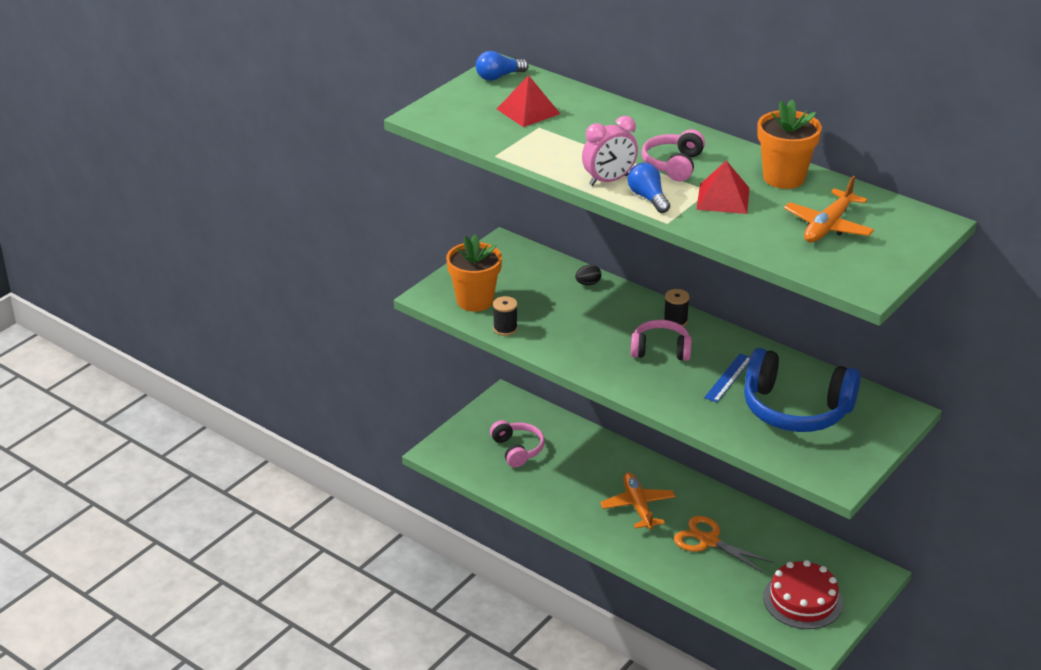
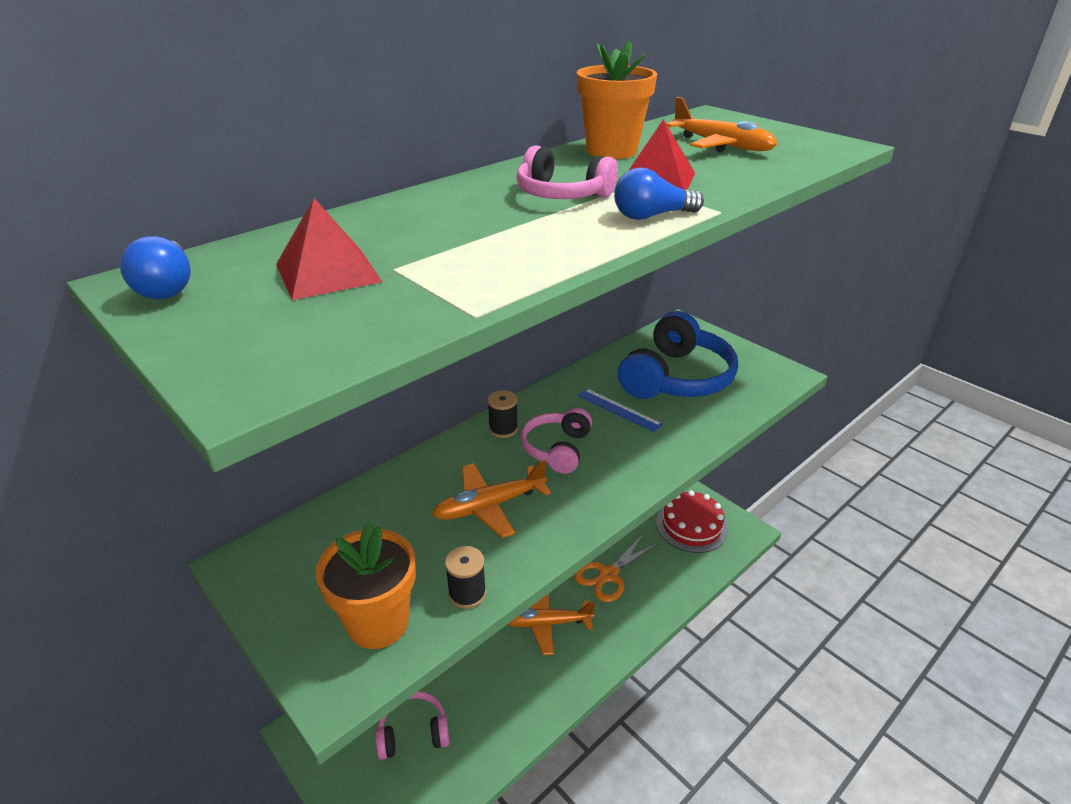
camera: 80 degrees left, 0 degrees up
(585, 327) = (490, 506): none -> orange plane
(588, 283) = (392, 488): black egg -> none
(609, 180) = (595, 234): pink clock -> none

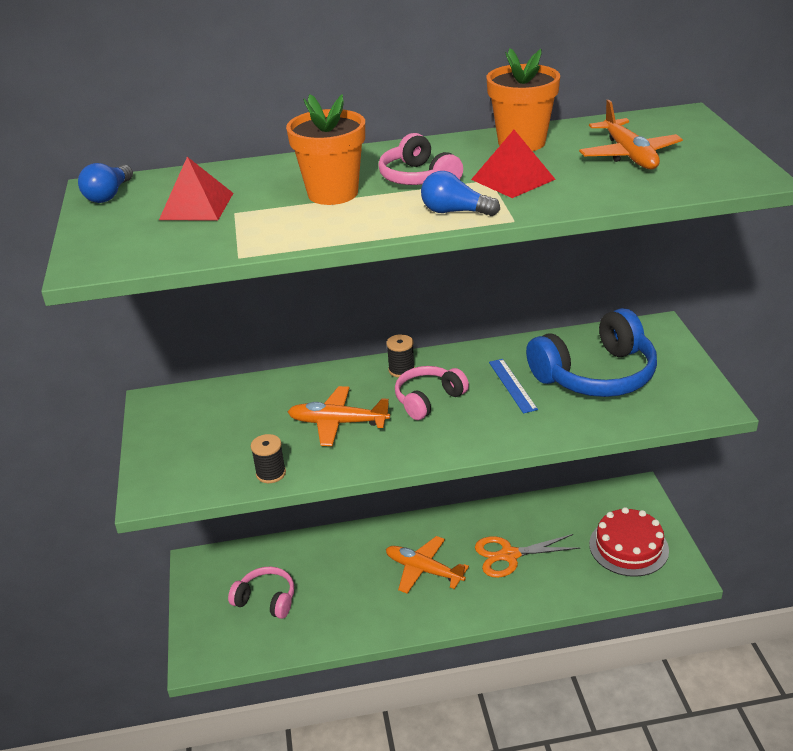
camera: 35 degrees right, 0 degrees up
(378, 623) = (203, 468): orange flower pot -> orange flower pot (333, 193)

